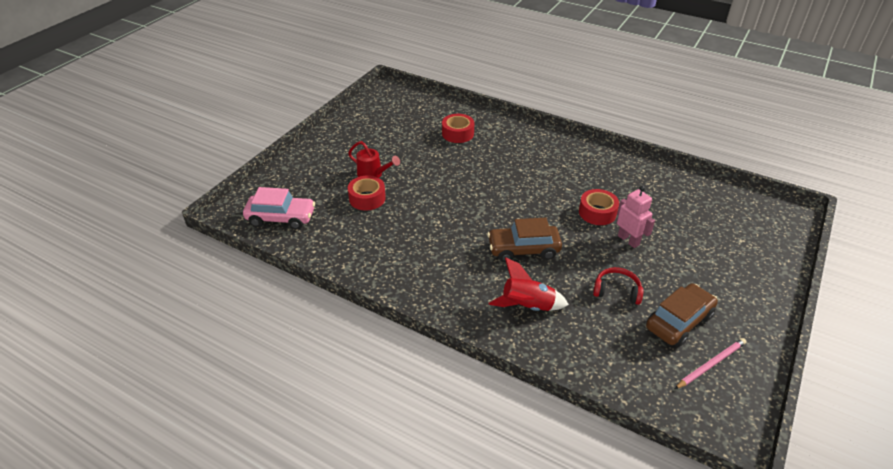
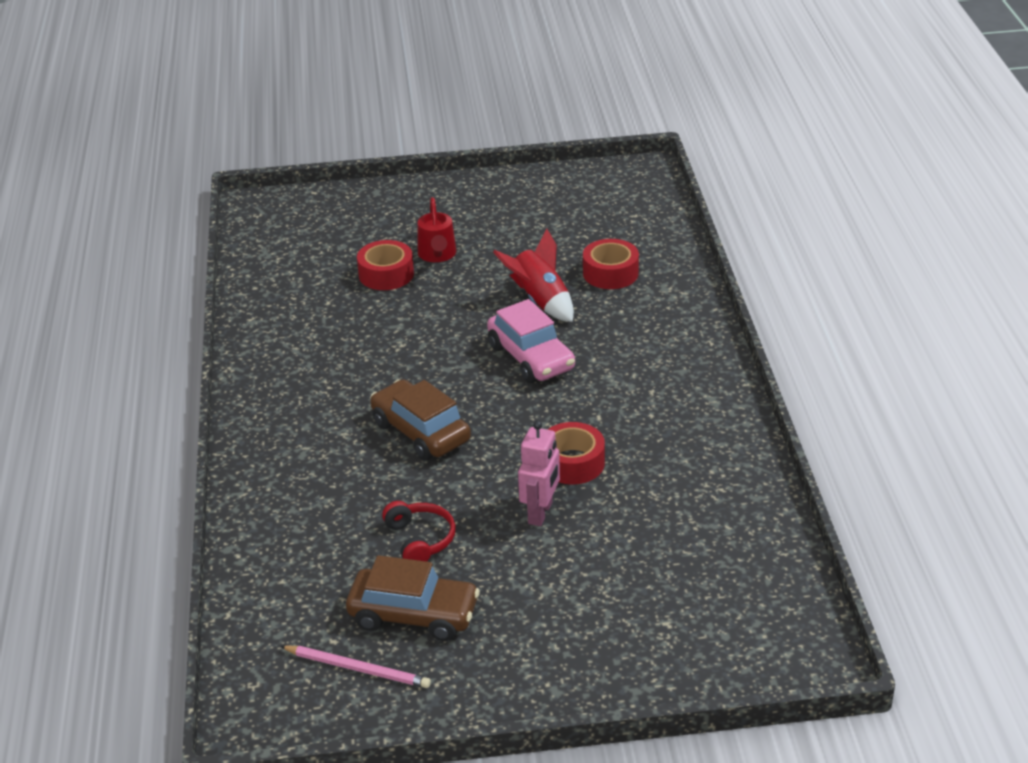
camera: 55 degrees right, 5 degrees down
(281, 218) = (285, 238): pink car -> pink car (531, 357)
(527, 306) = (317, 478): red rocket -> red rocket (540, 301)

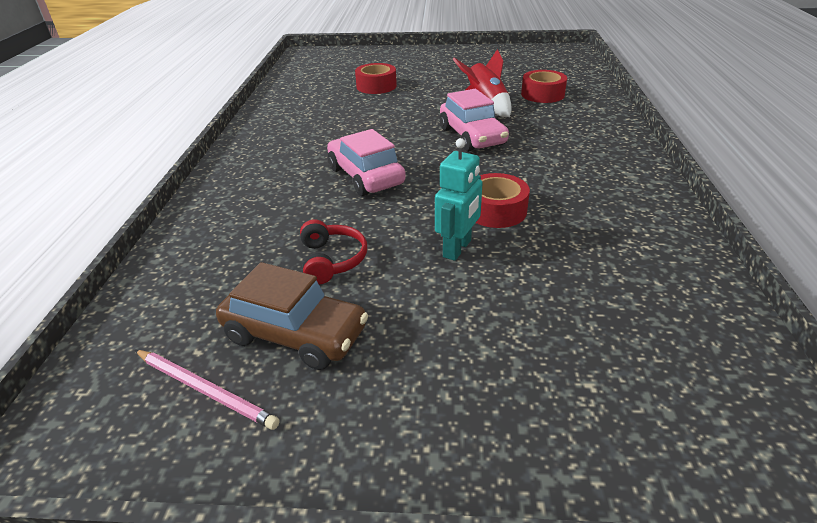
camera: 10 degrees right, 0 degrees up
(420, 432) = (365, 176): brown car -> pink car
(437, 255) = (416, 79): red watering can -> none
(541, 513) = (457, 249): pink robot -> turquoise robot

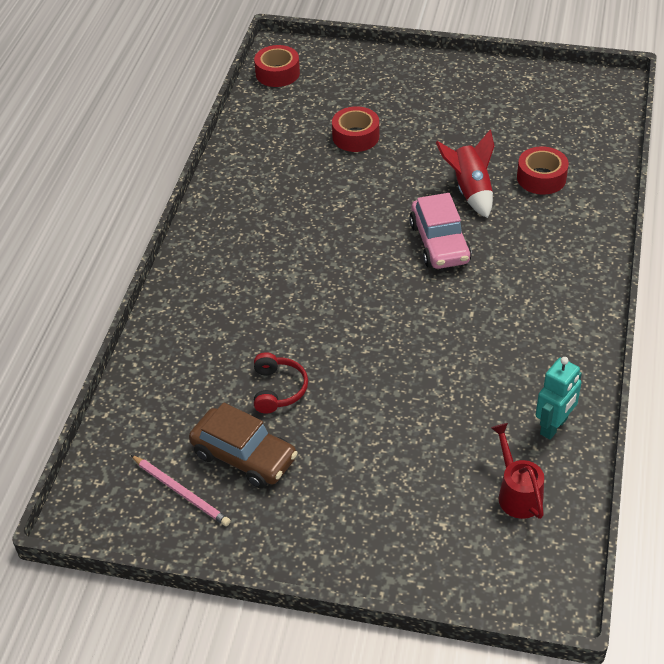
camera: 10 degrees right, 10 degrees up
(365, 176) = (321, 290): pink car -> none
(457, 249) = (384, 391): turquoise robot -> turquoise robot (554, 426)
(495, 210) = (430, 351): red tape -> red tape (277, 73)
(667, 334) = (517, 493): none -> red watering can

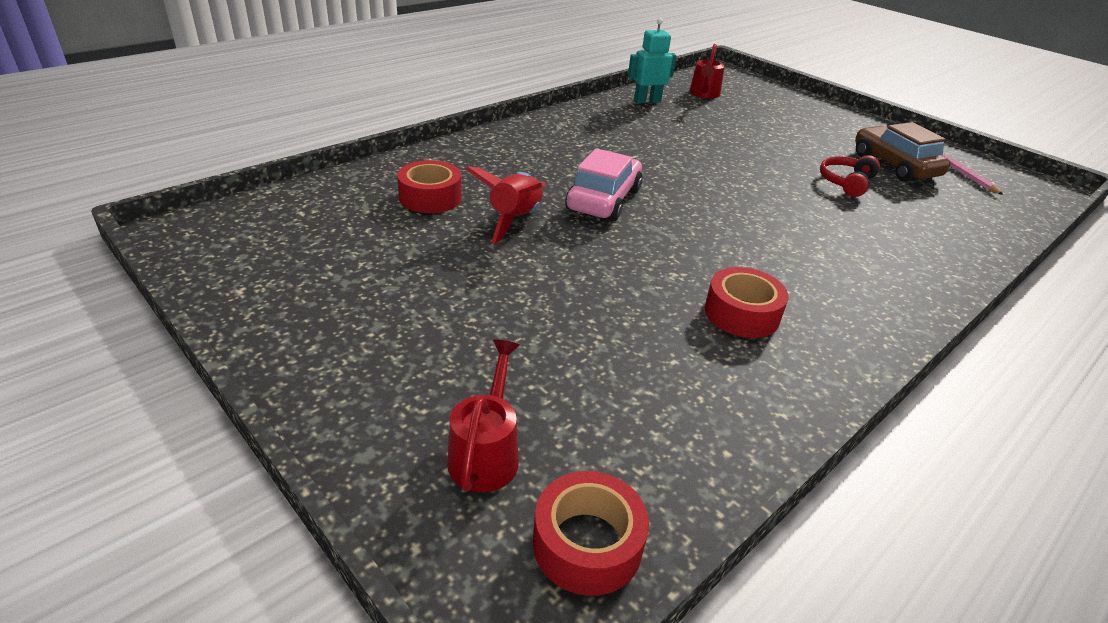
camera: 150 degrees left, 10 degrees down
(339, 78) = (486, 453): none -> red watering can
(355, 136) = (571, 338): red tape -> red tape (741, 313)

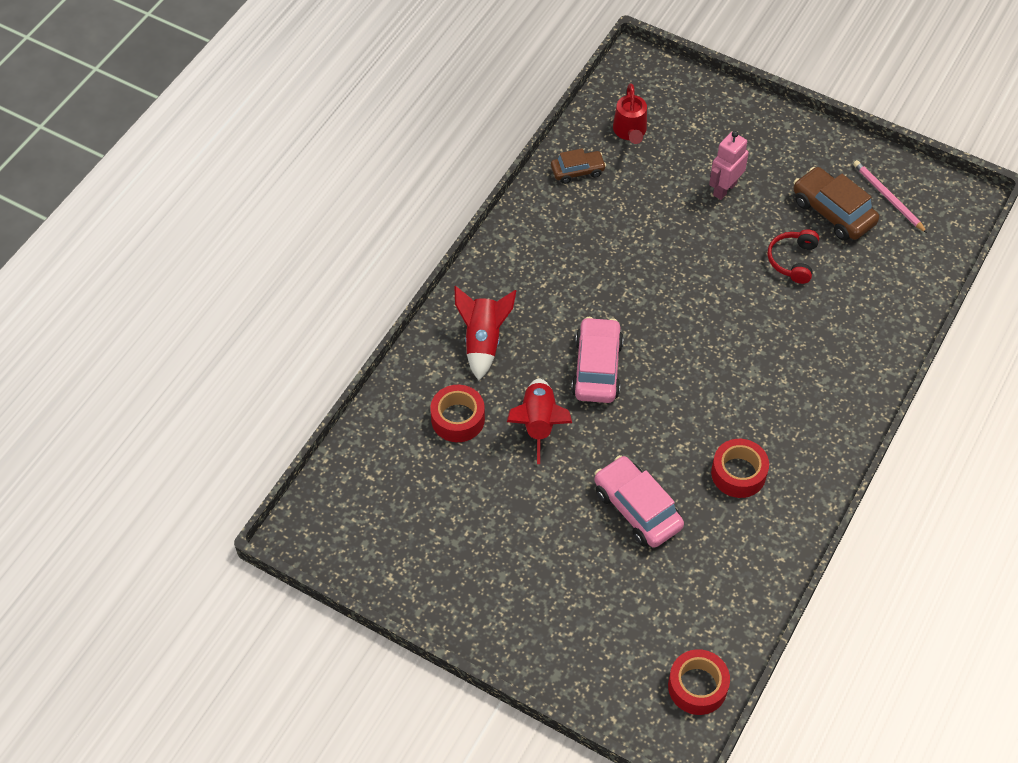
camera: 15 degrees left, 20 degrees up
(486, 453) = (621, 650): red watering can -> none
(496, 160) = (483, 341): none -> red rocket
(593, 311) = (637, 509): none -> pink car
(647, 101) = (577, 171): turquoise robot -> brown car
(783, 134) = (724, 189): none -> pink robot

